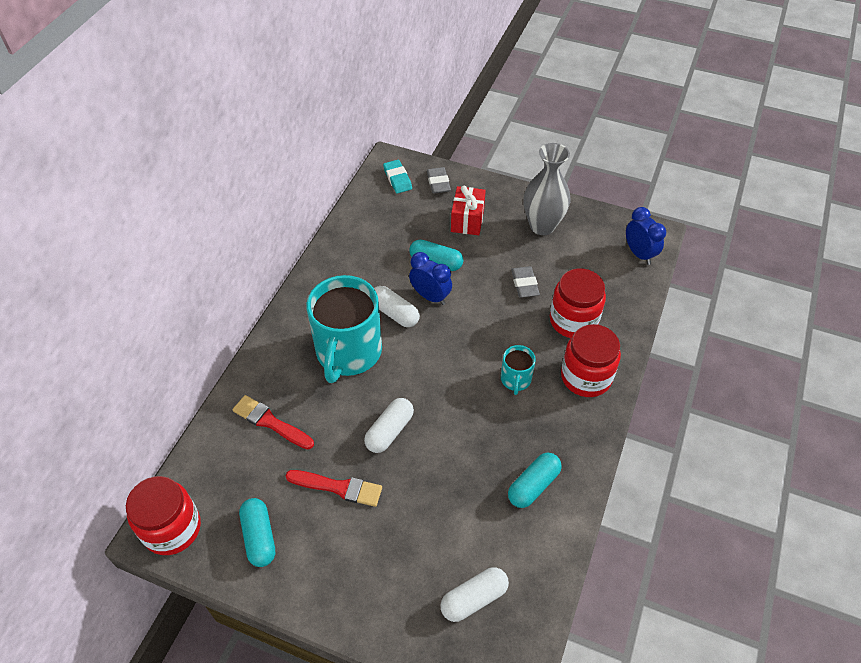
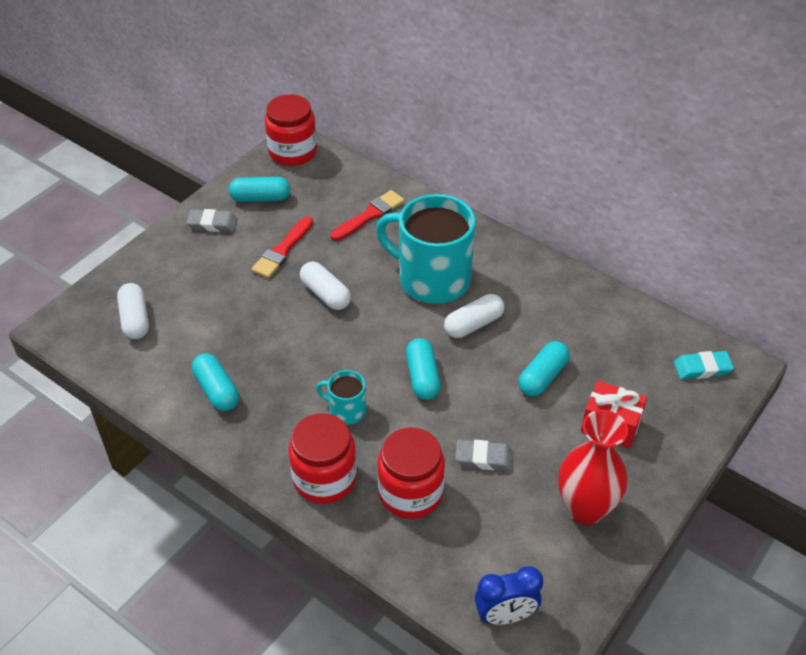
camera: 105 degrees right, 5 degrees down
(430, 296) = (489, 360): blue clock -> none
(438, 183) = (689, 410): grey eraser -> grey eraser (212, 223)
(463, 336) = (422, 377): none -> turquoise capsule
(542, 226) = (585, 509): grey vase -> red vase

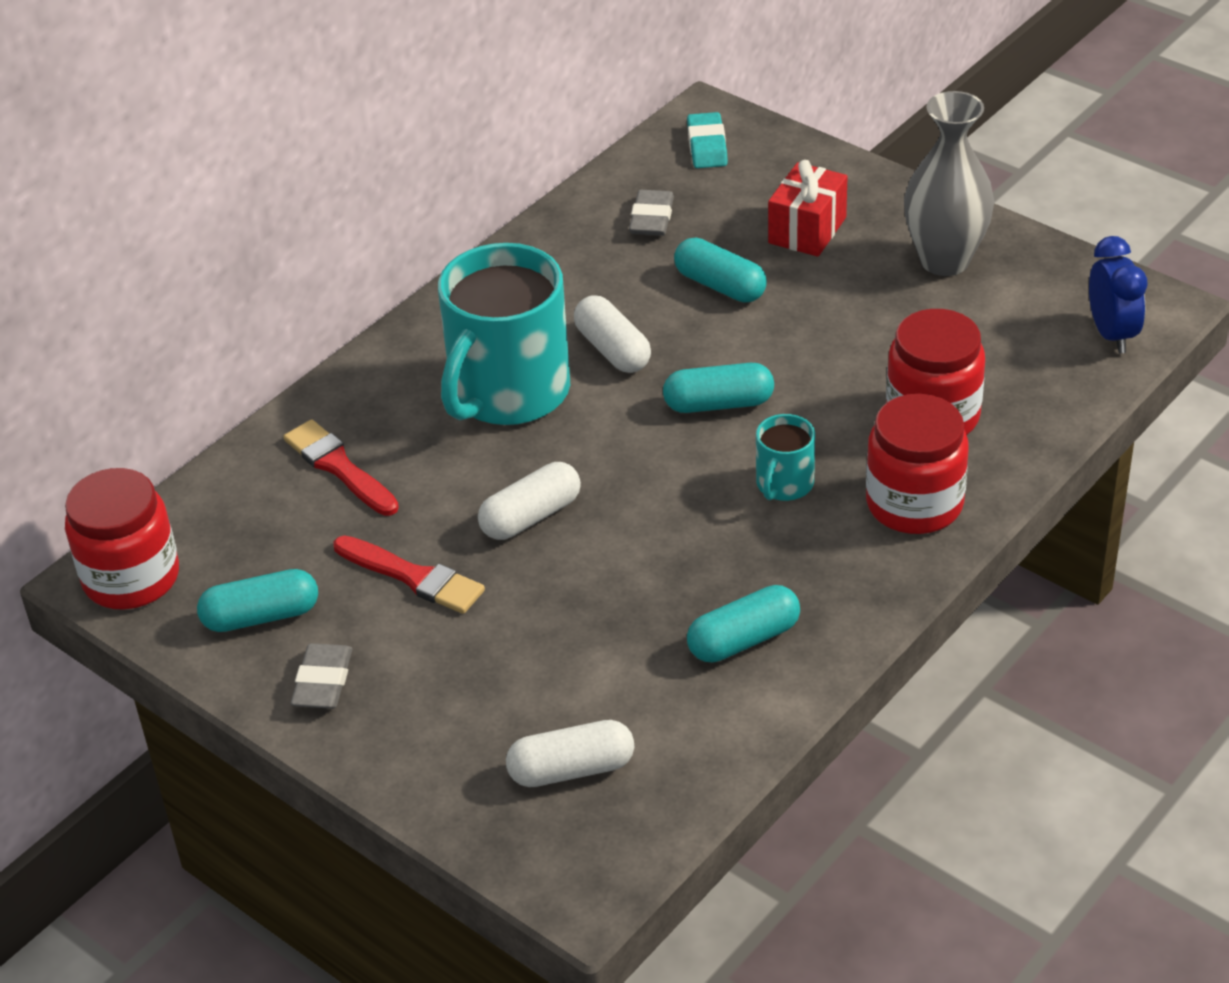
camera: 85 degrees left, 5 degrees down
(260, 198) = (261, 616): turquoise capsule -> turquoise capsule turned 75 degrees clockwise
(484, 458) = (868, 345): grey eraser -> grey eraser (651, 218)
(585, 509) = (945, 261): red vase -> grey vase

